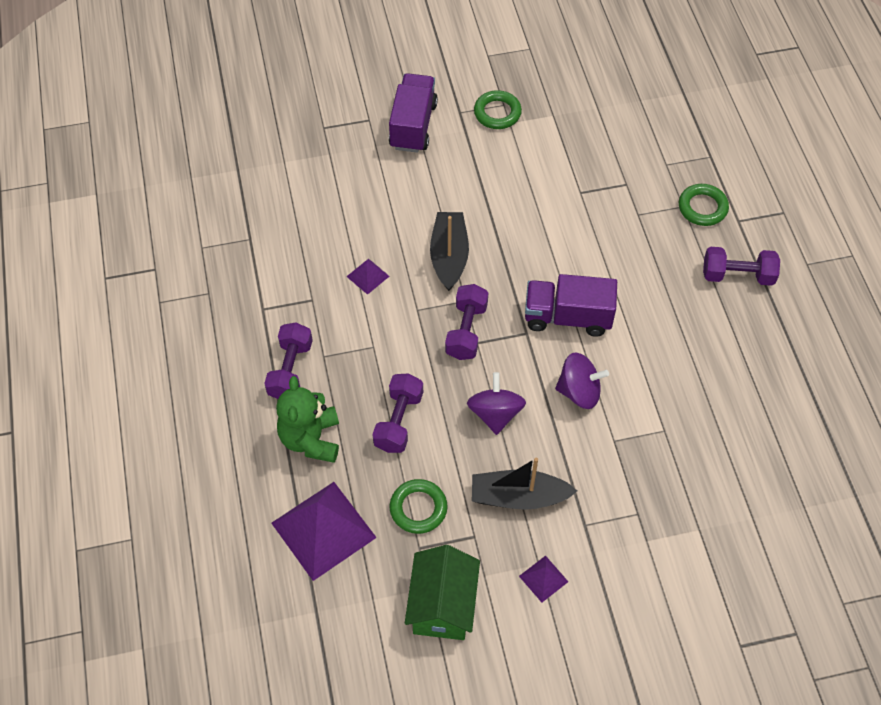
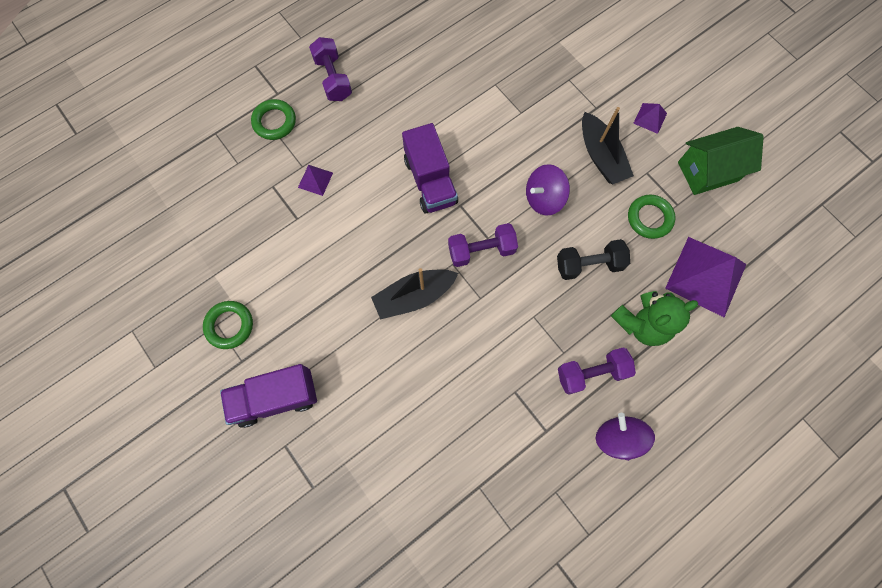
camera: 115 degrees left, 15 degrees up
(367, 276) = (467, 355): purple pyramid -> purple pyramid (315, 180)
(398, 421) = (589, 265): purple dumbbell -> black dumbbell
(579, 391) = (493, 149): purple spinning top -> purple spinning top (617, 437)

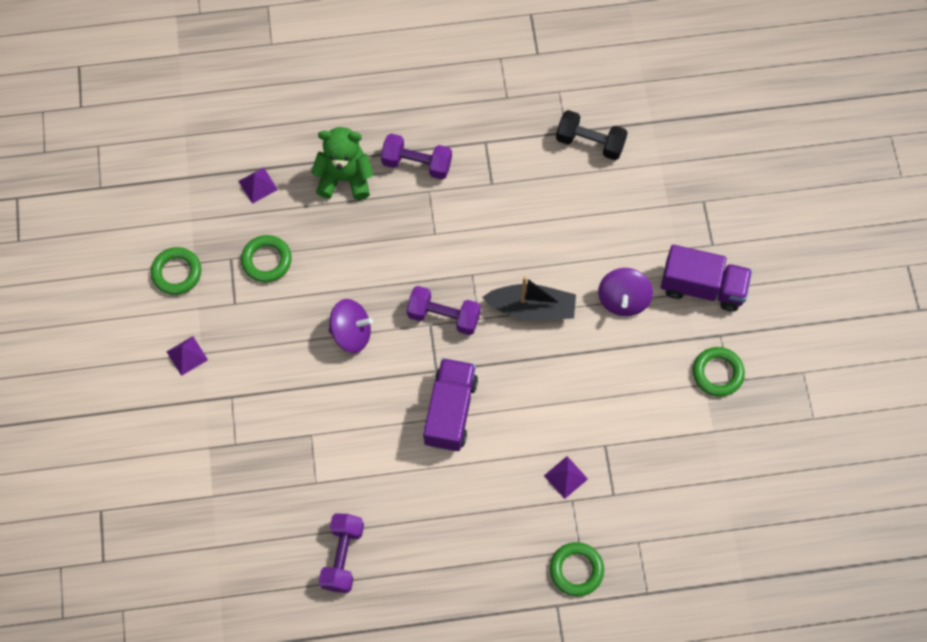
camera: 150 degrees left, 5 degrees down
(333, 78) = (485, 589): purple dumbbell -> purple dumbbell (342, 556)
(589, 265) = (354, 250): black dumbbell -> black dumbbell (590, 142)
(601, 156) = (266, 344): black boat -> none
(617, 437) = (430, 107): purple spinning top -> purple spinning top (623, 299)
(705, 276) = (258, 185): purple pyramid -> purple pyramid, size x0.45
(708, 171) = (176, 273): green house -> green ring

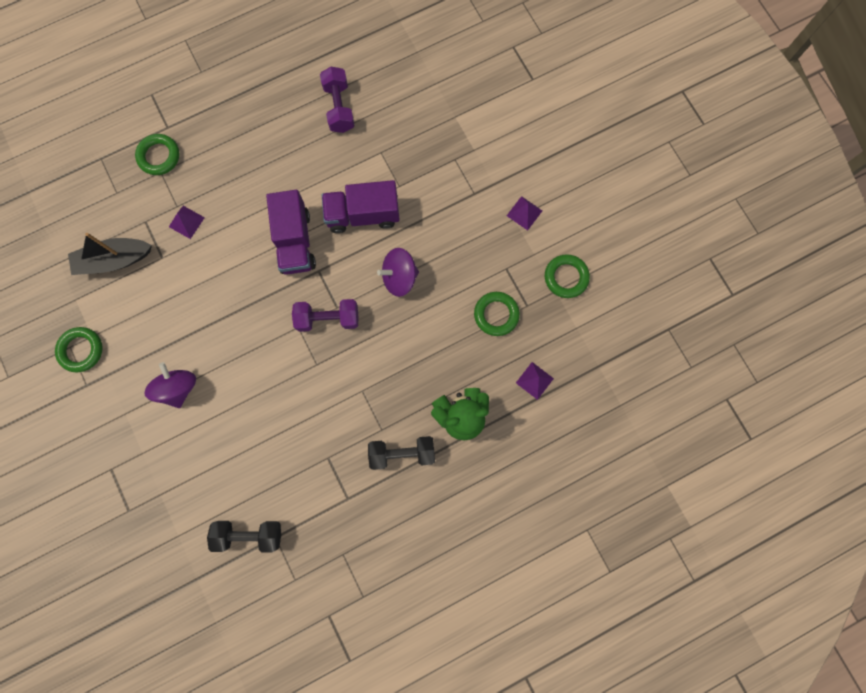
camera: 160 degrees right, 10 degrees up
(417, 164) = (402, 453): purple dumbbell -> black dumbbell
(532, 308) = (255, 352): black boat -> black boat (114, 260)
(702, 287) = (111, 424): purple truck -> purple truck (363, 215)

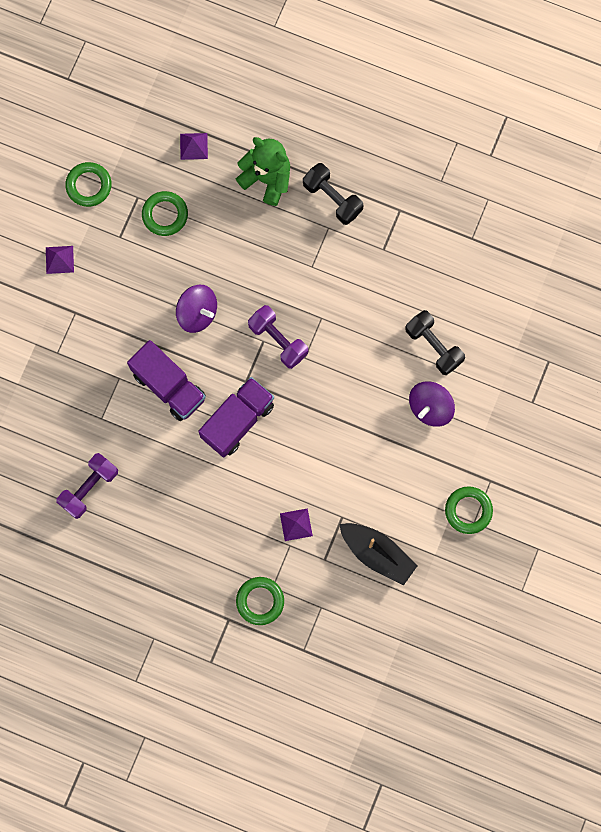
camera: 130 degrees left, 0 degrees up
(249, 534) = (486, 258): black dumbbell -> black dumbbell (434, 346)

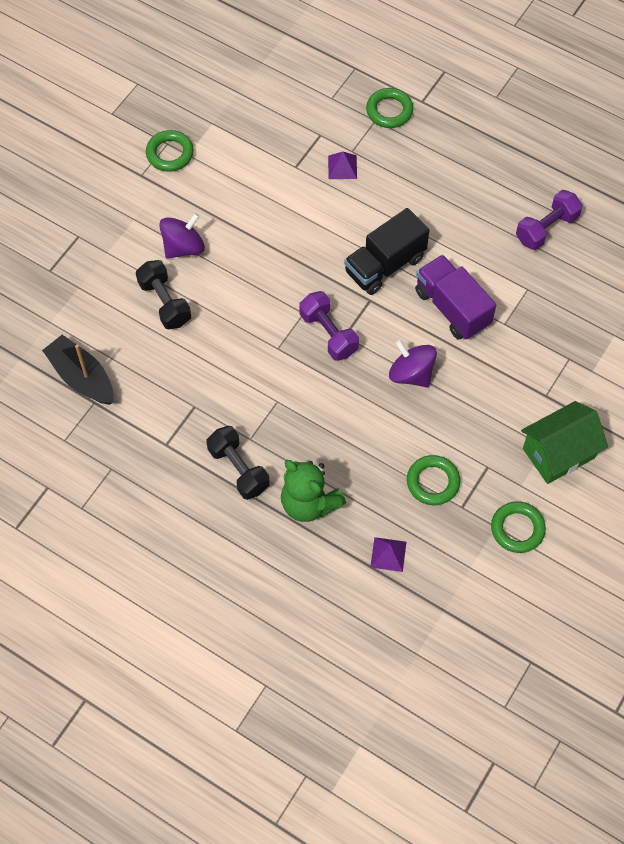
camera: 170 degrees left, 15 degrees down
(59, 259) = (558, 453): purple pyramid -> green house
(237, 420) = (385, 265): purple truck -> black truck
(377, 553) = (268, 132): black boat -> black boat (82, 377)

